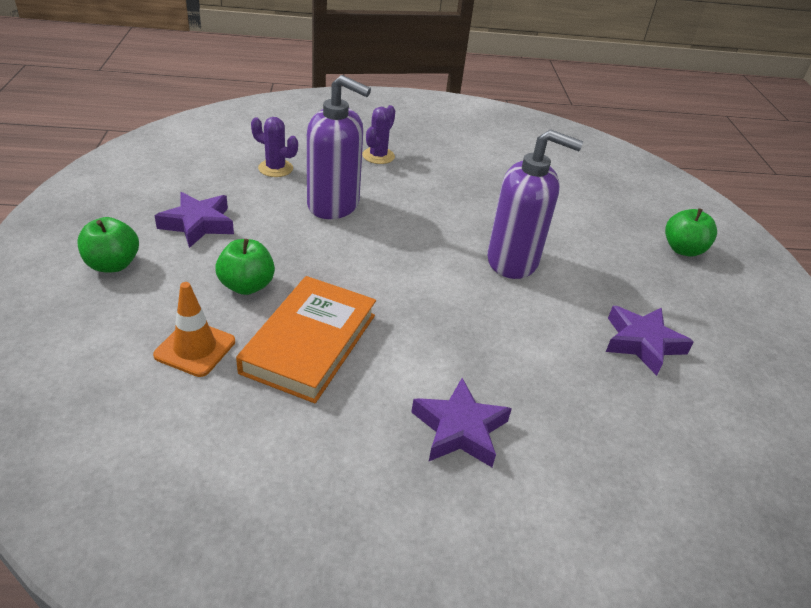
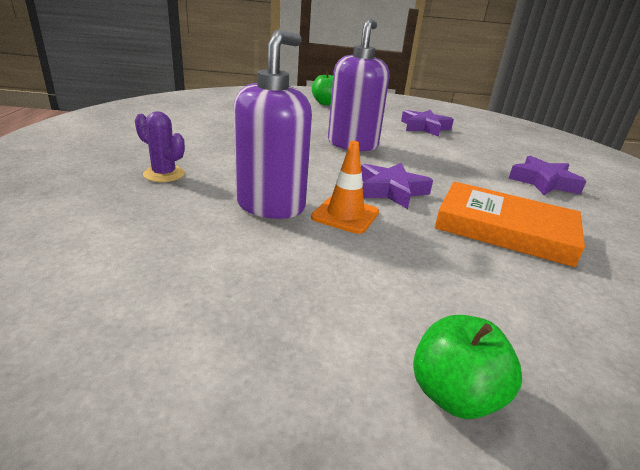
camera: 85 degrees left, 10 degrees down
(195, 348) = (564, 296): orange traffic cone -> orange traffic cone (345, 215)
(198, 224) = (322, 306): purple star -> purple star (391, 190)
(247, 286) = (442, 263): green apple -> none
(275, 168) = (171, 240): purple cactus -> none

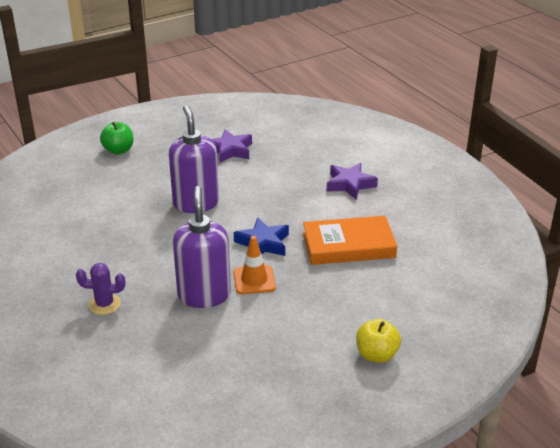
camera: 30 degrees left, 5 degrees up
(391, 190) = (263, 243): purple star -> blue star
(454, 394) = (376, 355): green apple -> yellow apple

